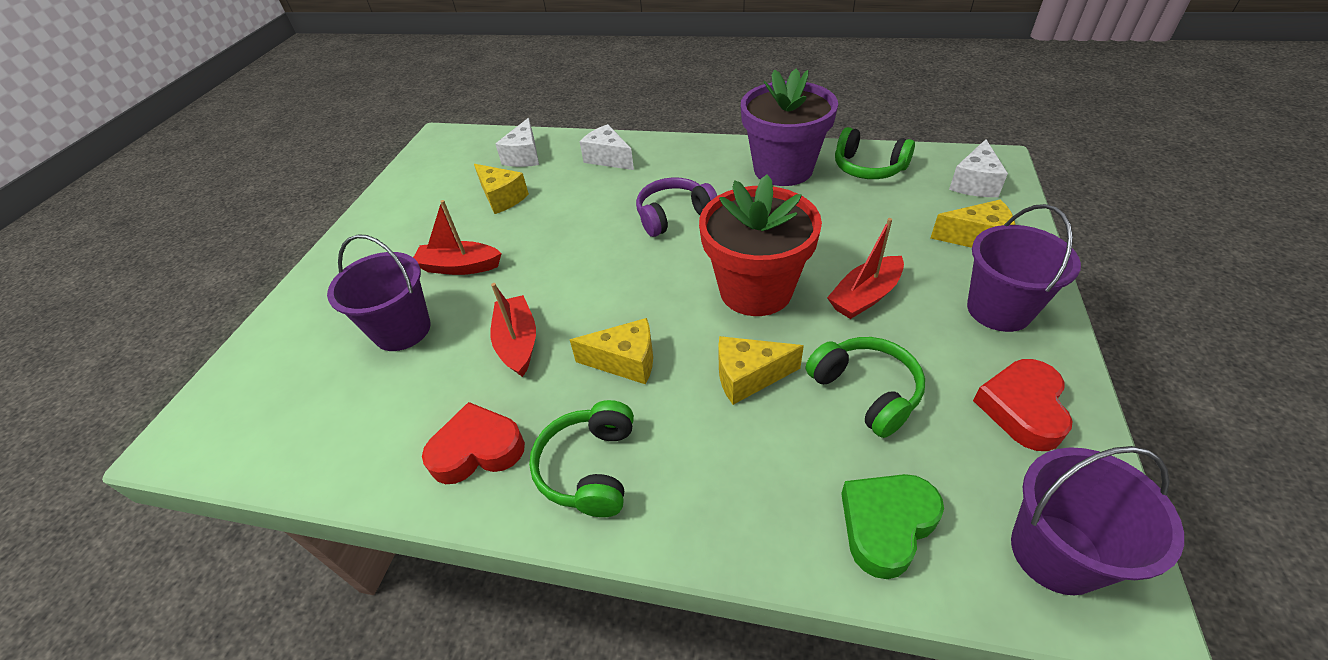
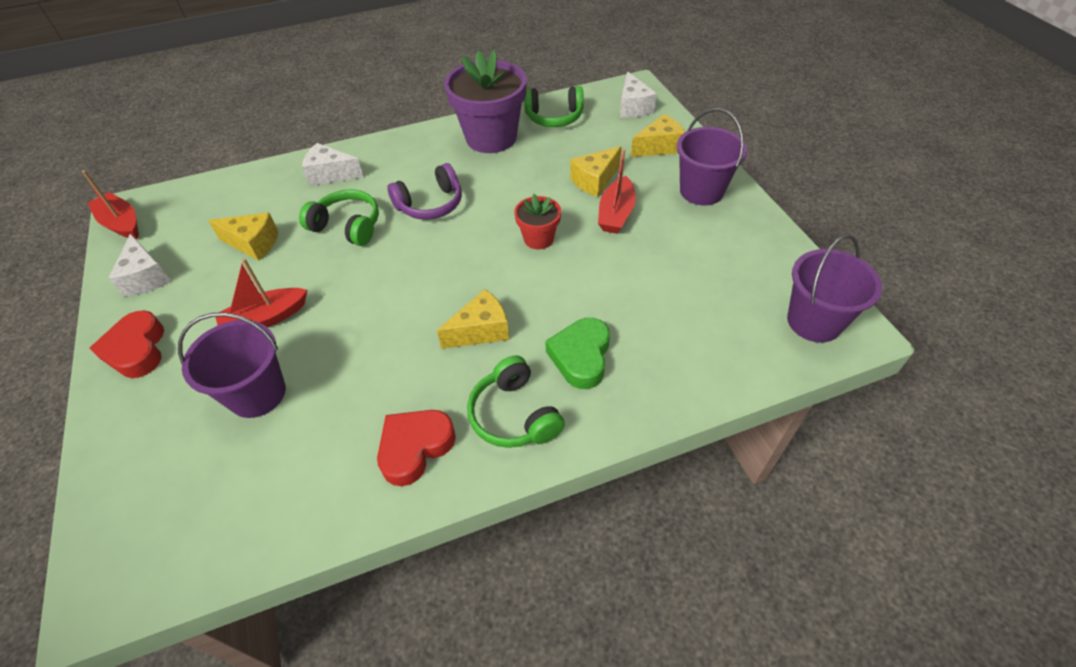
camera: 35 degrees left, 5 degrees up
(518, 343) = (379, 356): red boat -> red boat (122, 223)
(524, 156) = (242, 198): white cheese -> white cheese (146, 277)
(674, 215) = (430, 204): purple headphones -> purple headphones turned 150 degrees counterclockwise
(748, 377) = (578, 301): yellow cheese -> yellow cheese (595, 181)
(755, 290) = (538, 239): red flower pot -> red flower pot, size x0.50
(866, 391) = (659, 277): green headphones -> green headphones (347, 226)
(886, 525) = (723, 352): green heart -> green heart (581, 356)
(1022, 408) = (751, 248): red heart -> red heart (137, 350)

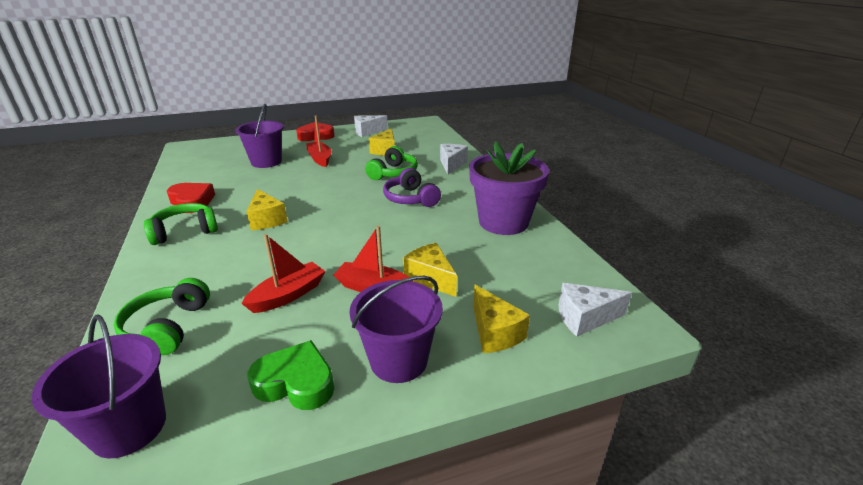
camera: 90 degrees right, 20 degrees down
(122, 223) = (413, 122): red boat -> red boat (288, 295)
(538, 239) = (353, 244): red flower pot -> none
(554, 117) = (546, 257): green headphones -> green headphones (167, 327)
(581, 356) = (211, 259): green heart -> green heart (296, 382)

